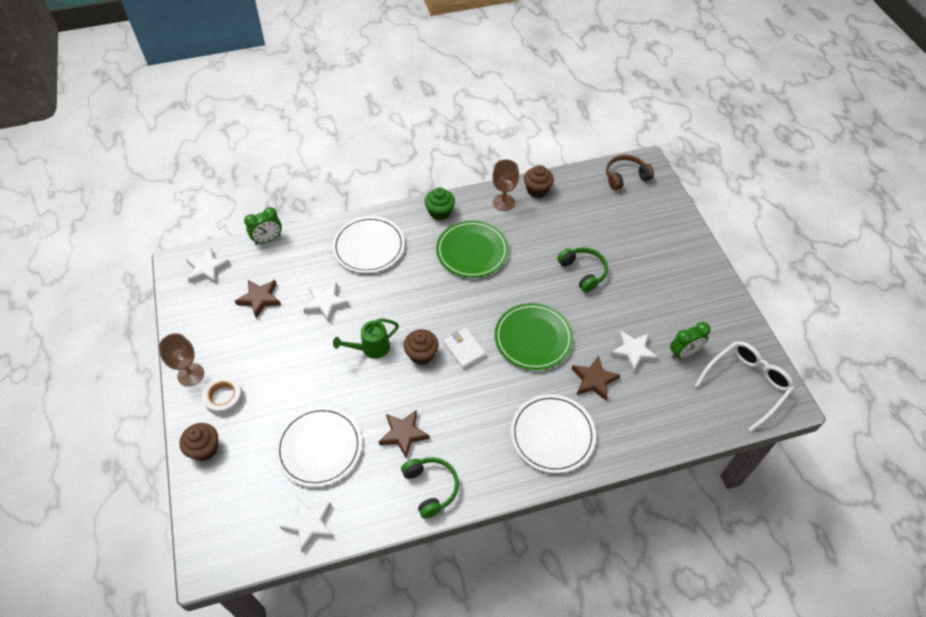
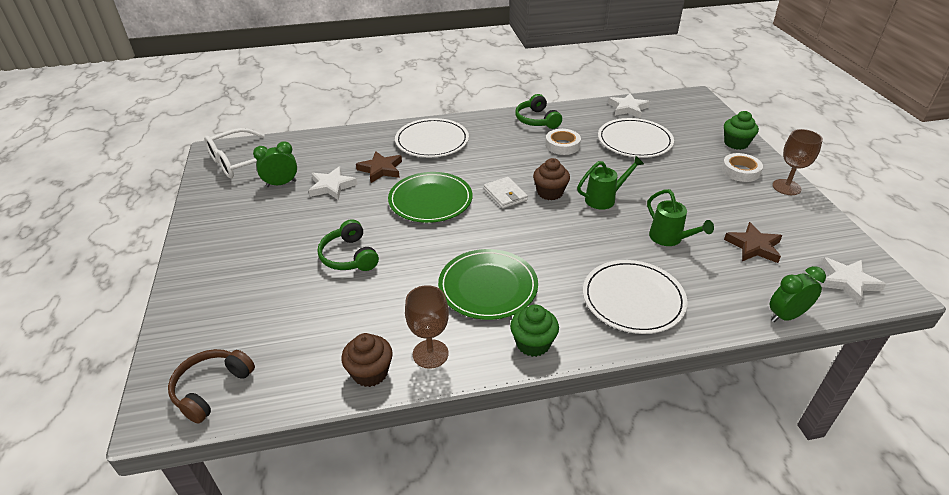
camera: 175 degrees left, 15 degrees down
(204, 449) = (736, 143): brown cupcake -> green cupcake
(325, 303) = (669, 238): white star -> green watering can
(403, 434) = (562, 145): brown star -> white tape
(625, 177) = (211, 388): brown headphones -> brown headphones turned 135 degrees clockwise

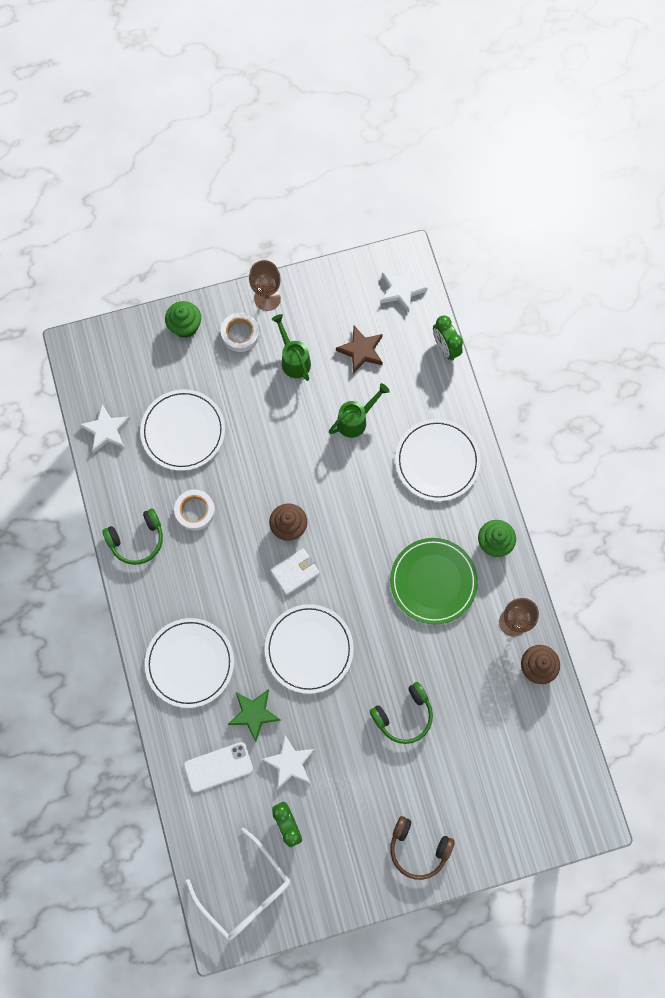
camera: 95 degrees left, 35 degrees up
(211, 388) = (566, 788): brown headphones -> brown headphones (418, 848)
(343, 152) = (218, 767): none -> white phone
(381, 169) = (254, 713): brown star -> green star
(430, 200) = (309, 649): green plate -> white plate
(604, 199) = (297, 473): green watering can -> green watering can (294, 360)

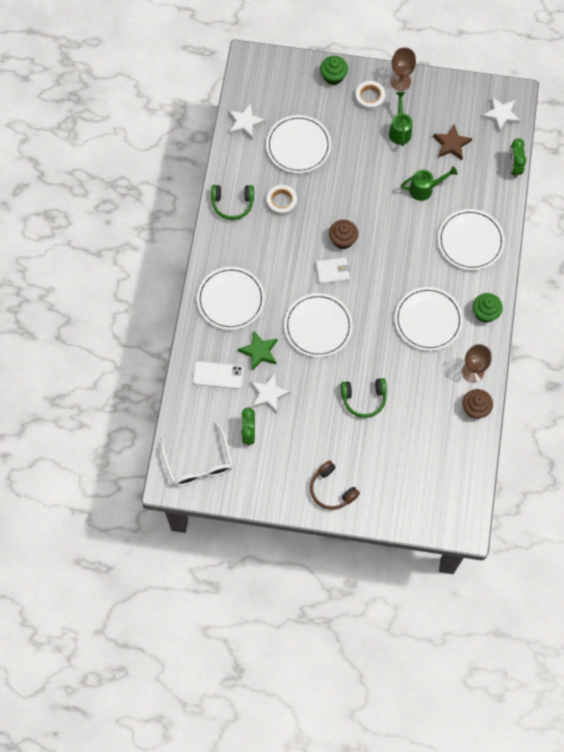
camera: 25 degrees right, 5 degrees down
(433, 581) = (428, 320): green plate -> white plate

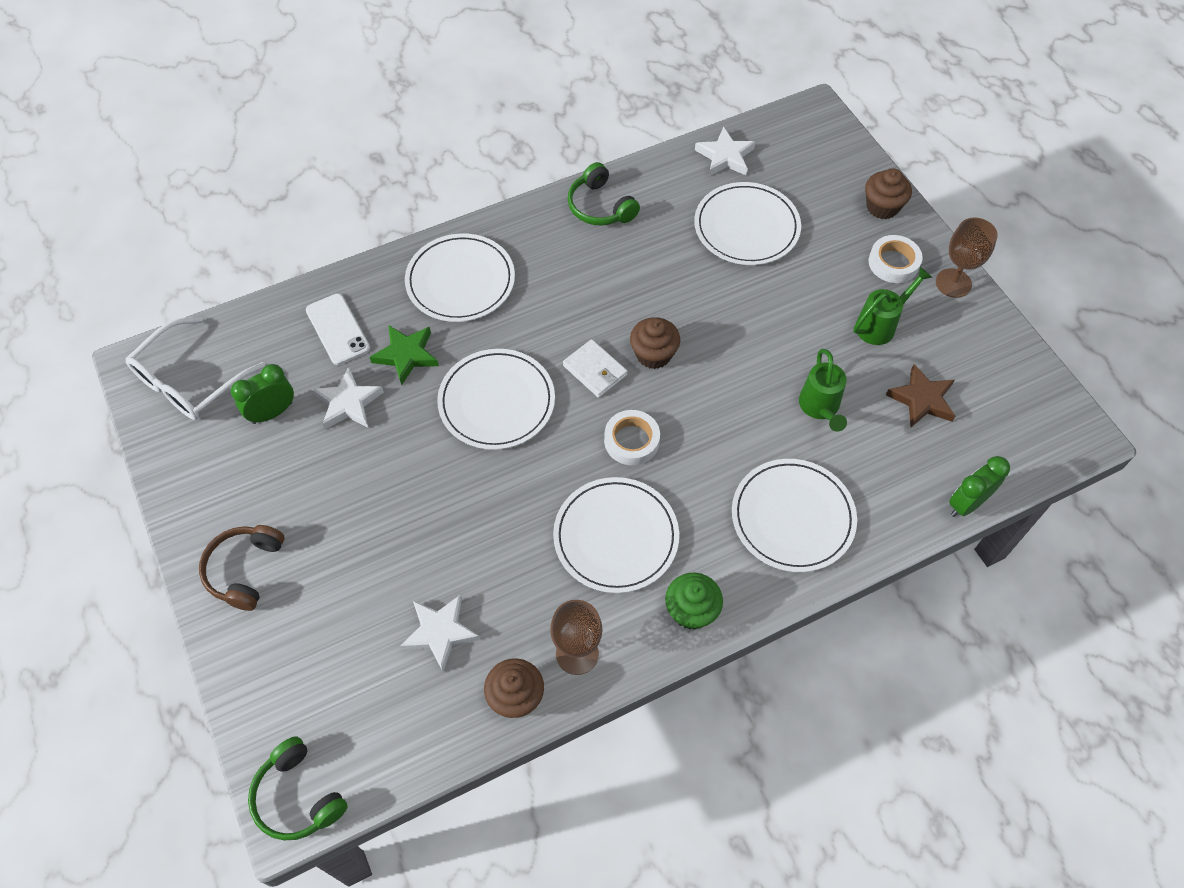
camera: 55 degrees right, 10 degrees down
(281, 202) = (649, 255): white tape -> white tape (631, 441)
(333, 76) = (882, 207): green cupcake -> brown cupcake
(364, 399) = (423, 526): green headphones -> green headphones (298, 796)
(424, 189) = (820, 407): green watering can -> green watering can turned 45 degrees clockwise
(500, 115) = (1031, 435): white star -> white star (440, 632)

